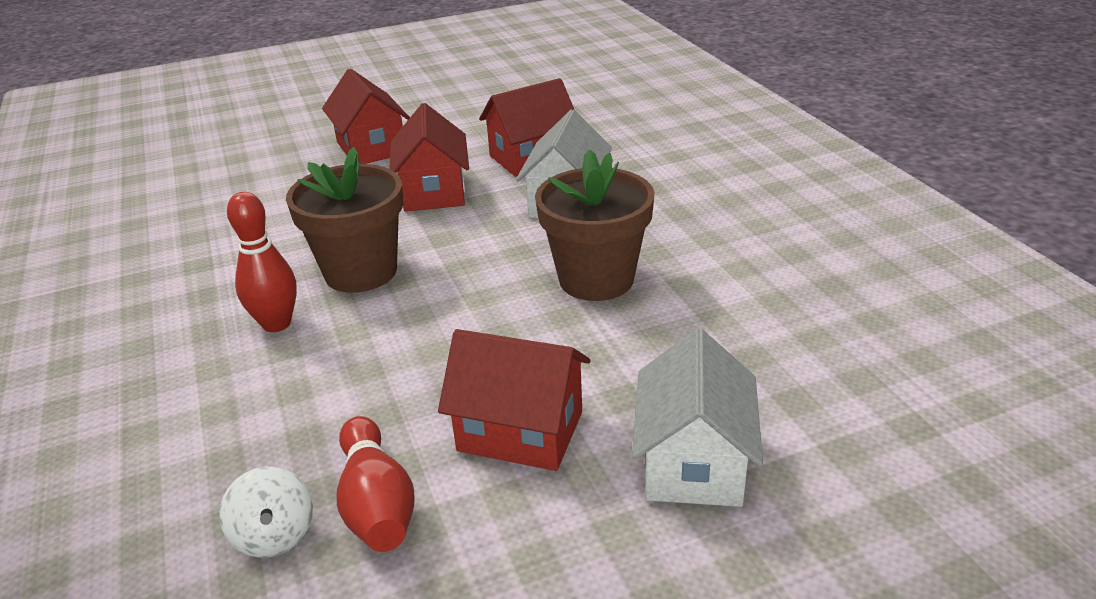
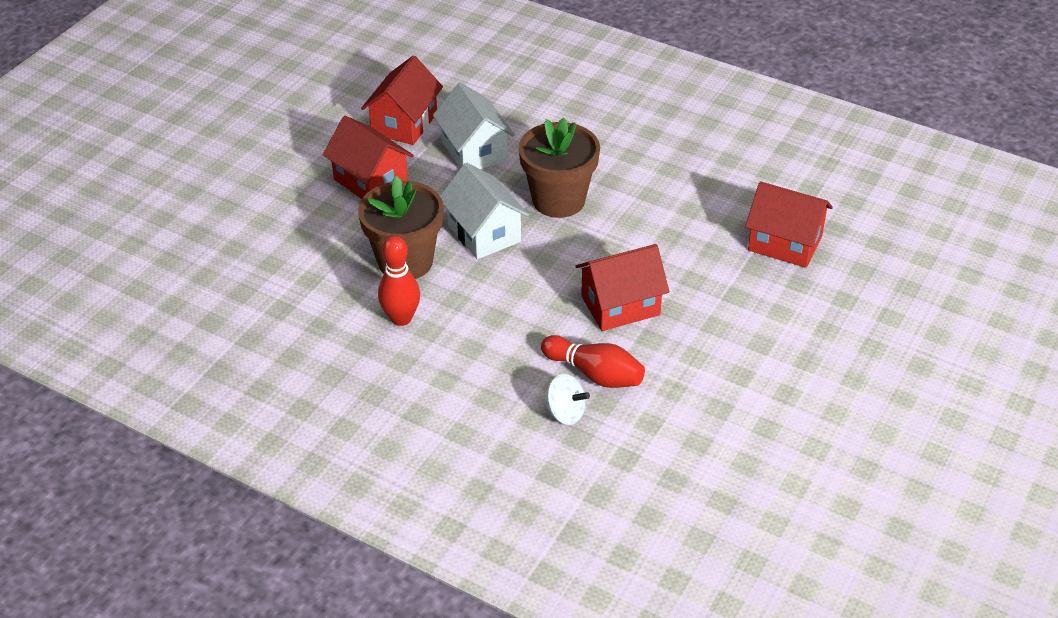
camera: 40 degrees left, 10 degrees up
(371, 148) = (266, 163): red house -> red house (784, 243)
(694, 462) = (716, 278): white house -> white house (484, 233)

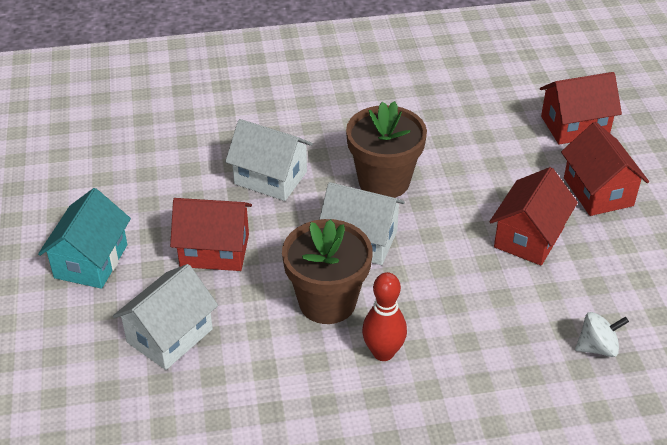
camera: 40 degrees left, 0 degrees up
(274, 222) = (170, 336): none -> white house
(281, 143) = (91, 261): none -> turquoise house
(404, 123) = (184, 185): red house -> red house (598, 192)
(595, 374) = (578, 302): red bowling pin -> none

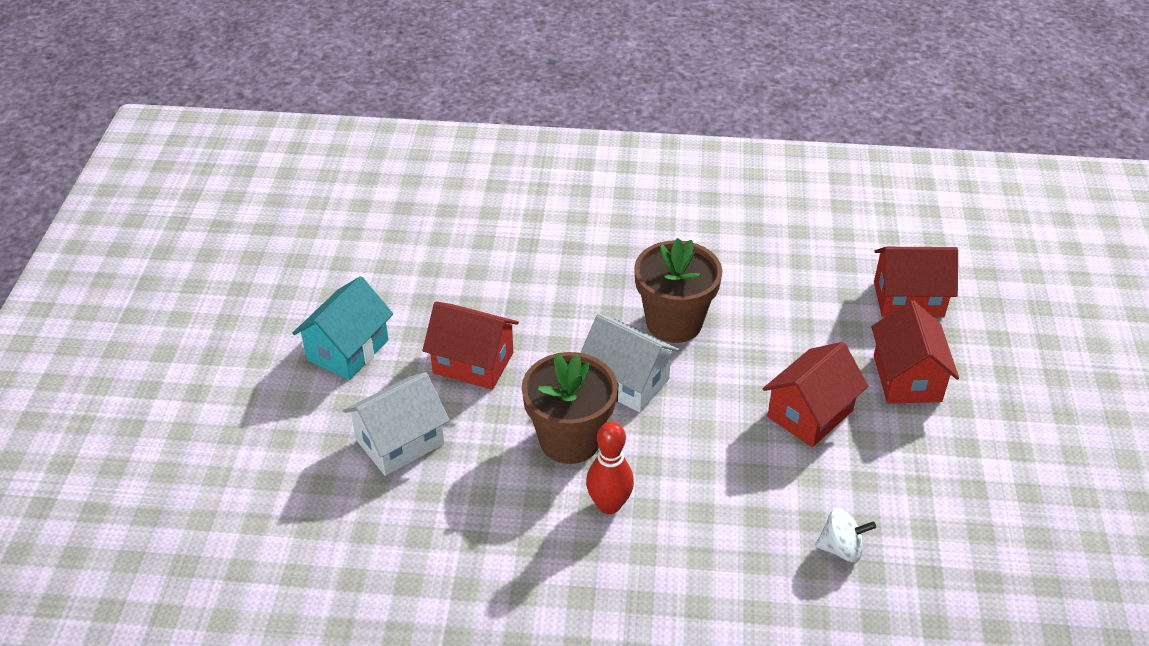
camera: 15 degrees right, 0 degrees up
(270, 178) = (556, 297): white house -> none

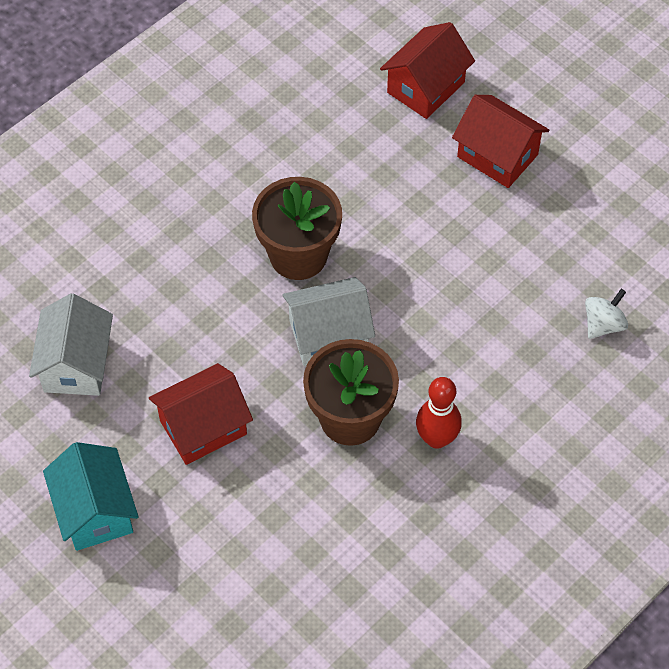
camera: 50 degrees left, 15 degrees up
(400, 442) = (240, 539): white house -> white house (76, 364)
(810, 414) = (473, 243): red house -> none

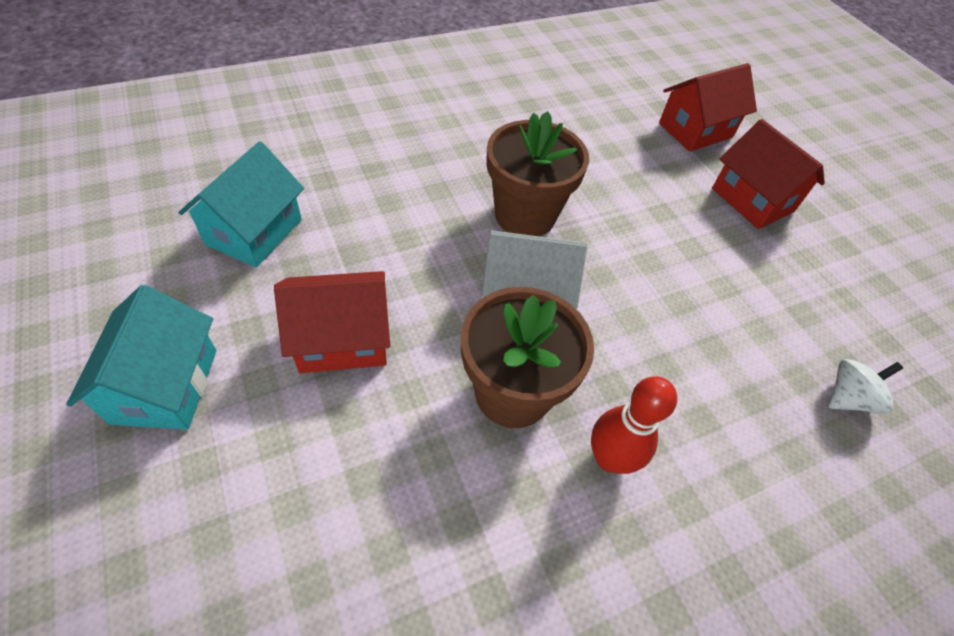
camera: 15 degrees right, 5 degrees down
(76, 364) = (254, 232): white house -> turquoise house

